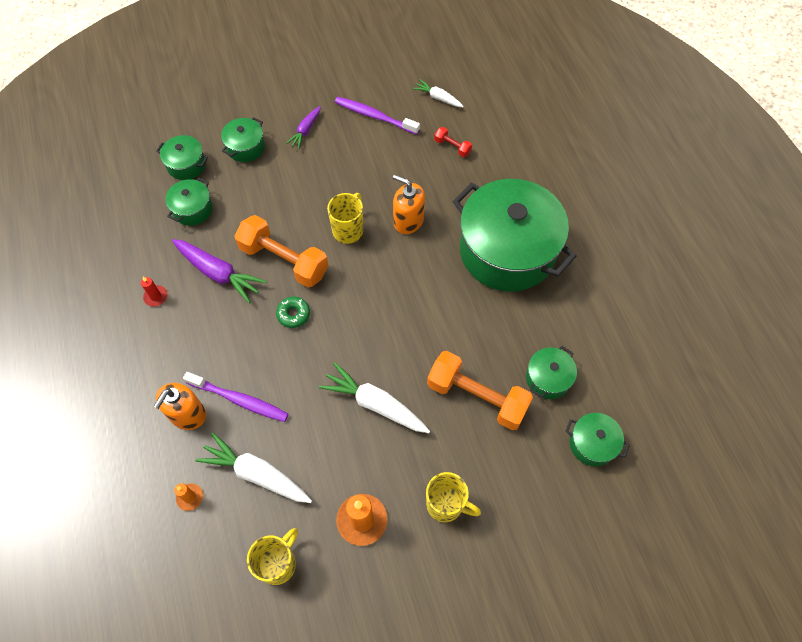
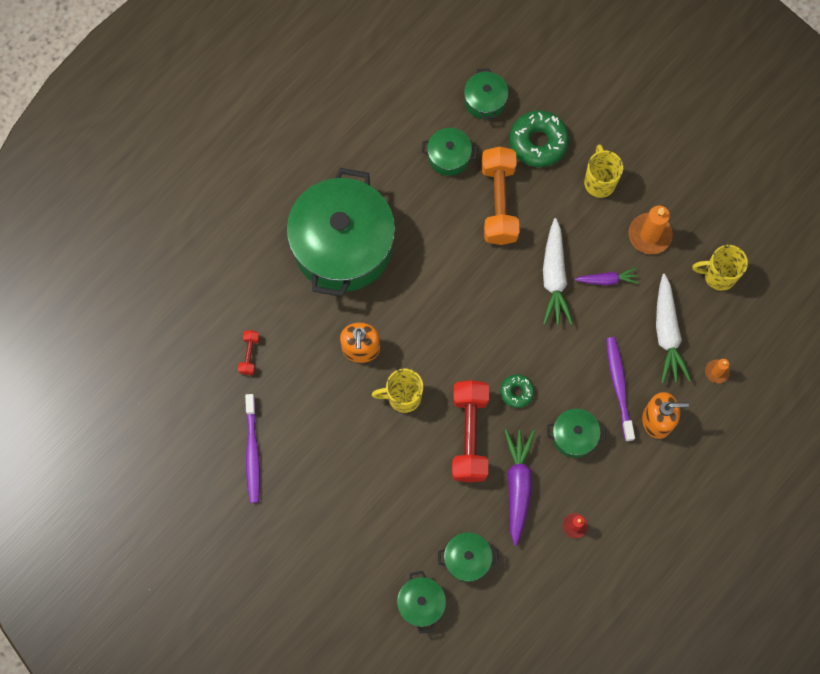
camera: 120 degrees left, 10 degrees up
(245, 147) = (365, 558): green pot -> green pot (574, 436)
(284, 260) = (469, 435): orange dumbbell -> red dumbbell
(305, 130) = (310, 511): purple carrot -> purple carrot (607, 280)
(438, 98) = (192, 402): white carrot -> none
(521, 469) = (538, 142): none -> green donut

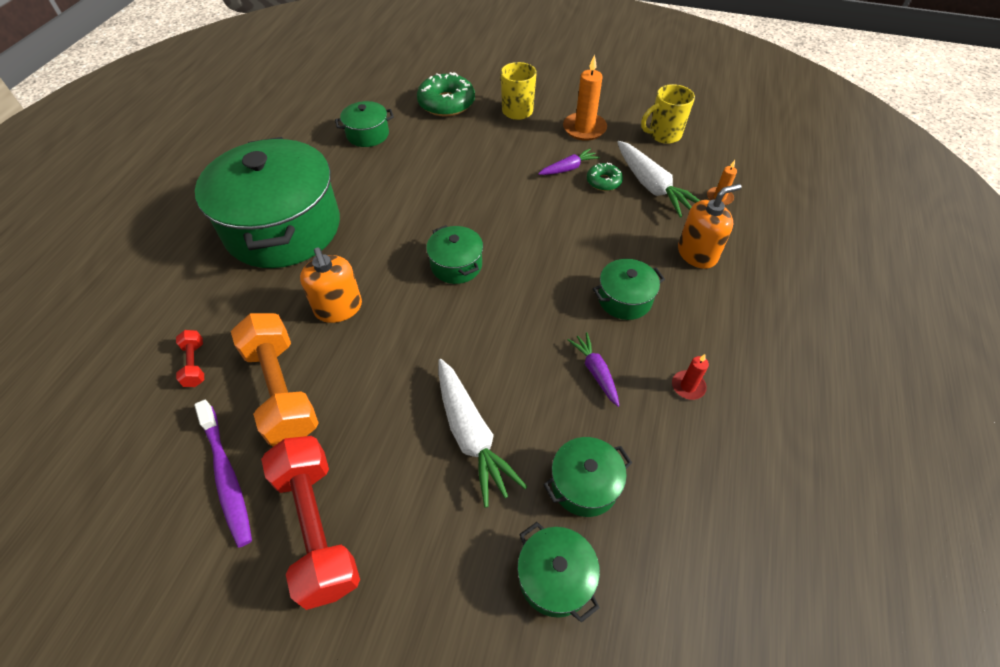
camera: 25 degrees left, 20 degrees down
(403, 397) = (410, 335): yellow mug -> none
(469, 435) = (508, 343): red dumbbell -> red dumbbell (317, 527)
(485, 101) = (384, 93): green pot -> green pot (456, 265)
(499, 202) = (432, 149): orange dumbbell -> orange dumbbell (282, 390)
(516, 392) = (537, 283): green donut -> green donut (603, 181)
(518, 486) = (595, 372): purple carrot -> purple carrot, size x0.57
(554, 277) = (517, 182): white carrot -> white carrot (471, 435)
(619, 386) = (639, 241): purple toothbrush -> none

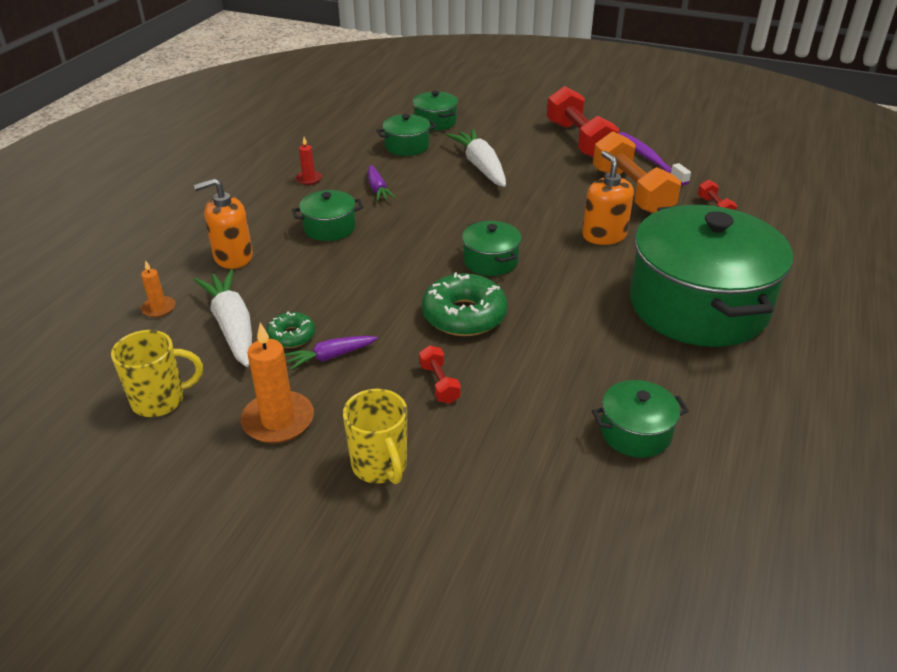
camera: 175 degrees left, 15 degrees down
(446, 103) = (506, 492): green donut -> green donut (464, 315)
(489, 155) = (439, 383): none -> red dumbbell

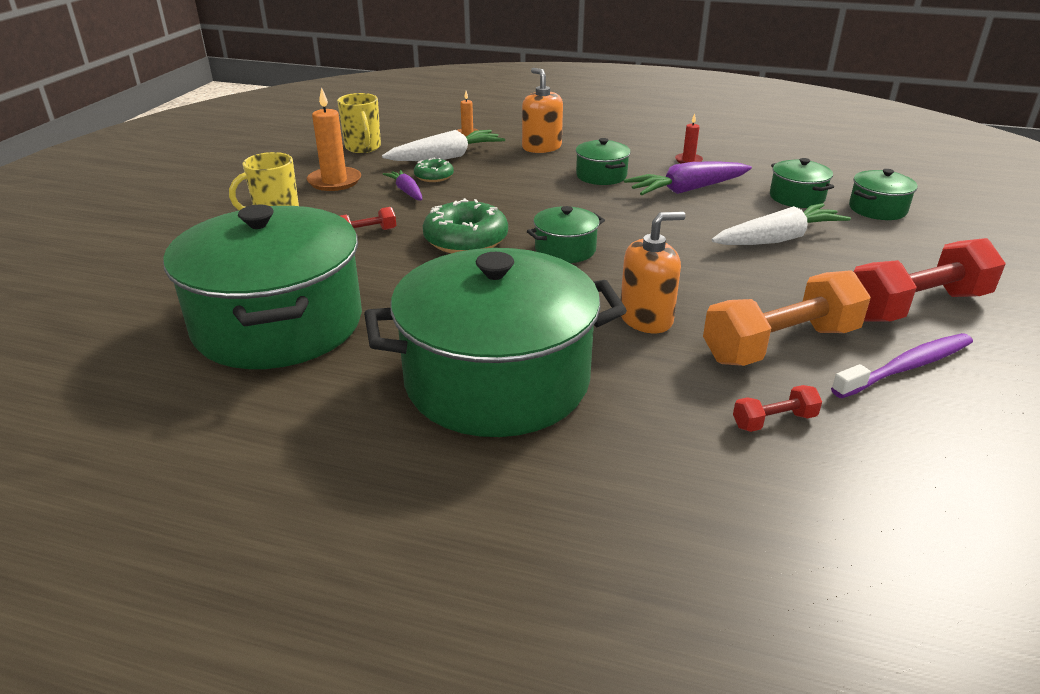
camera: 85 degrees right, 5 degrees down
(377, 189) = (687, 190): purple carrot -> purple carrot, size x1.75
(635, 433) = (278, 324): green pot -> green pot, size x2.33

